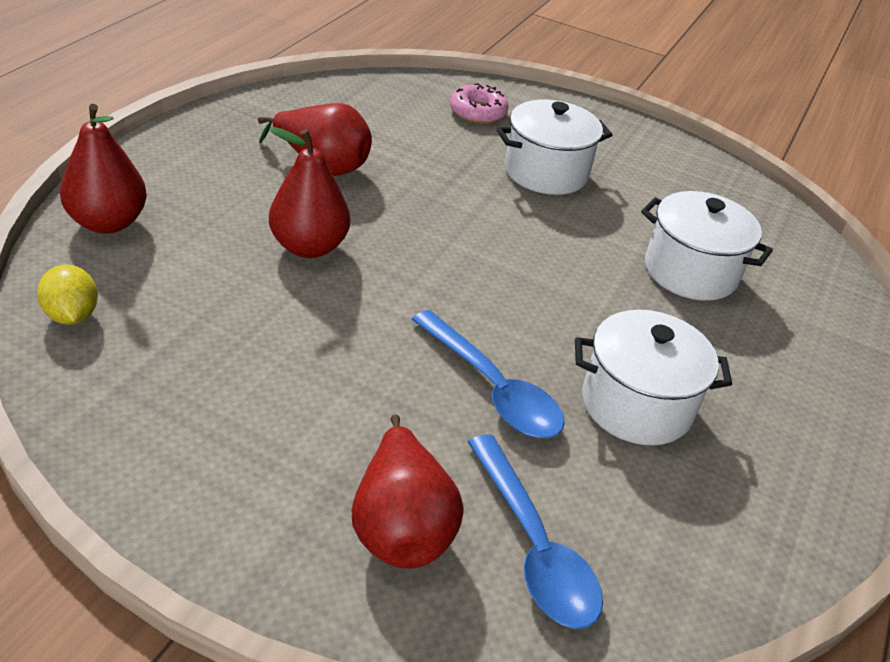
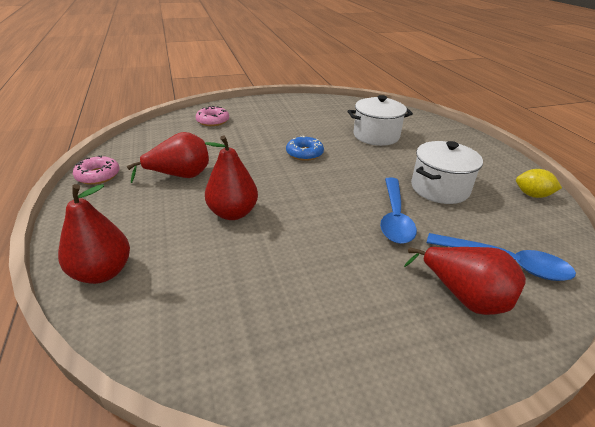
camera: 40 degrees left, 5 degrees down
(72, 315) = (162, 337): yellow lemon -> yellow lemon (532, 195)
(241, 114) = (98, 176): none -> pink donut
(492, 388) = (394, 217): blue spoon -> blue spoon turned 90 degrees clockwise
(525, 230) = (304, 153): none -> blue donut
(546, 172) = (276, 129): white pot -> none

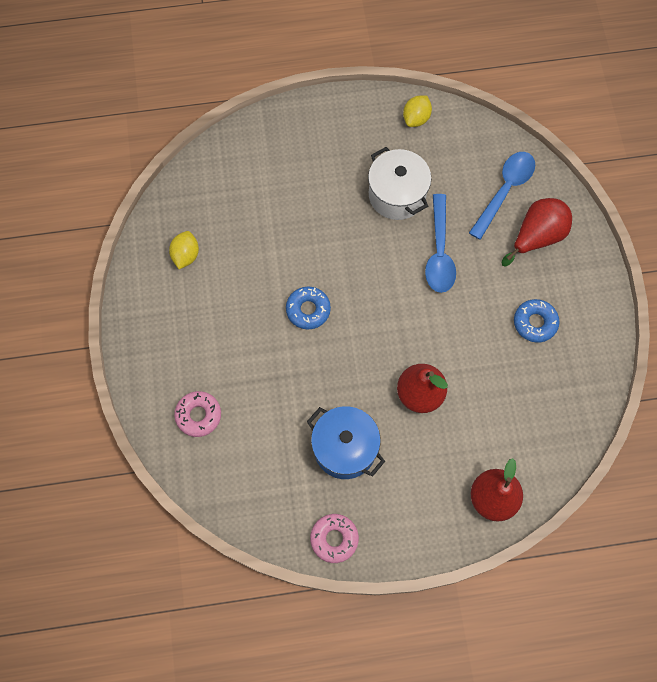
camera: 80 degrees left, 35 degrees up
(180, 176) = (345, 448): red pear -> blue pot
(330, 111) = (186, 255): none -> yellow lemon
(338, 300) = (535, 323): none -> blue donut
(376, 136) = (272, 218): white pot -> none
(394, 217) = (439, 252): blue spoon -> blue spoon turned 75 degrees clockwise

